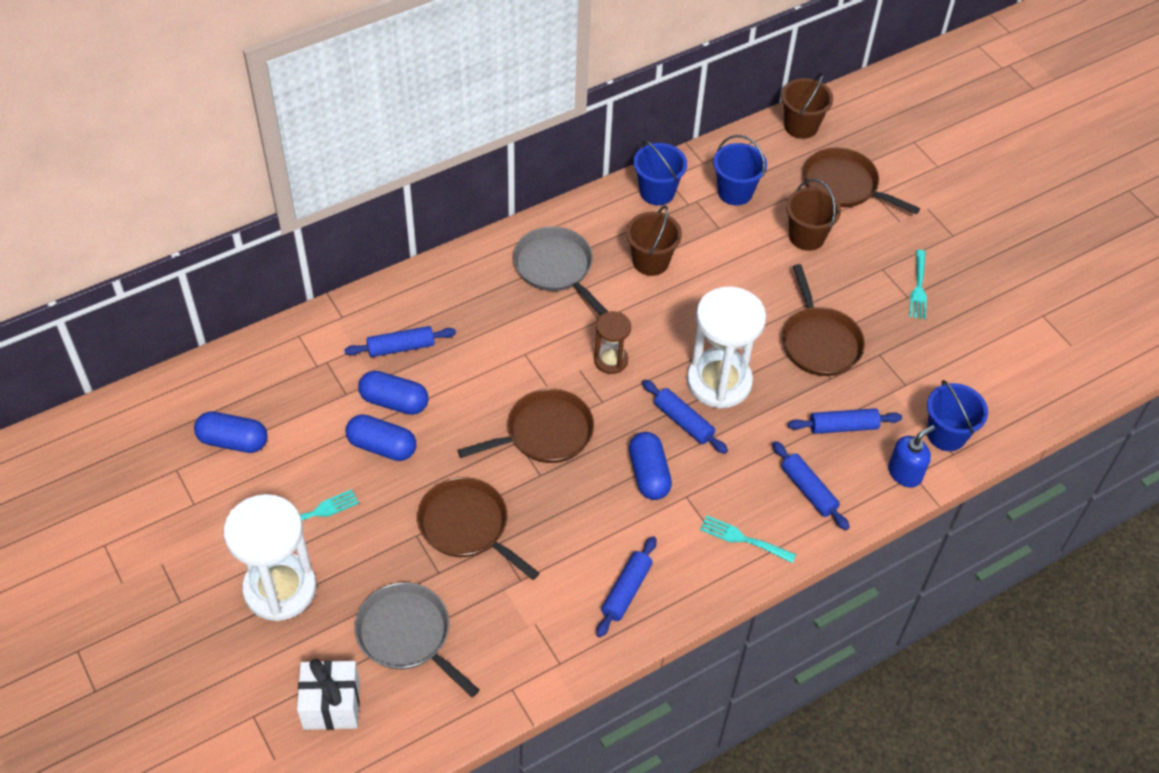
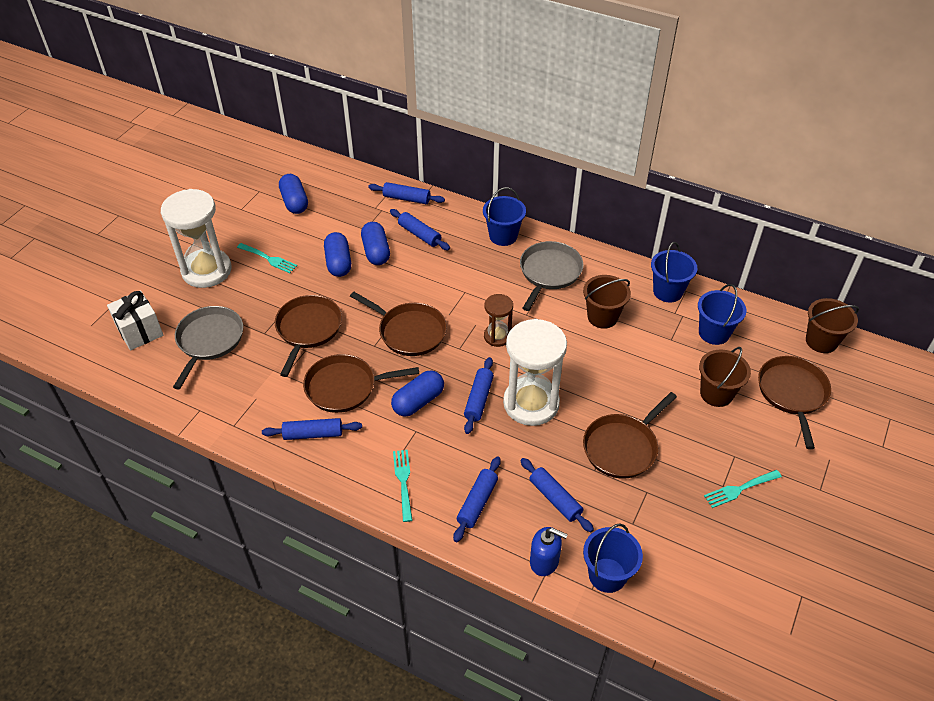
camera: 60 degrees right, 5 degrees down
(329, 328) = (406, 199): none -> blue rolling pin
(468, 275) = (503, 236): none -> blue bucket
(581, 531) = (345, 387): none -> brown pan

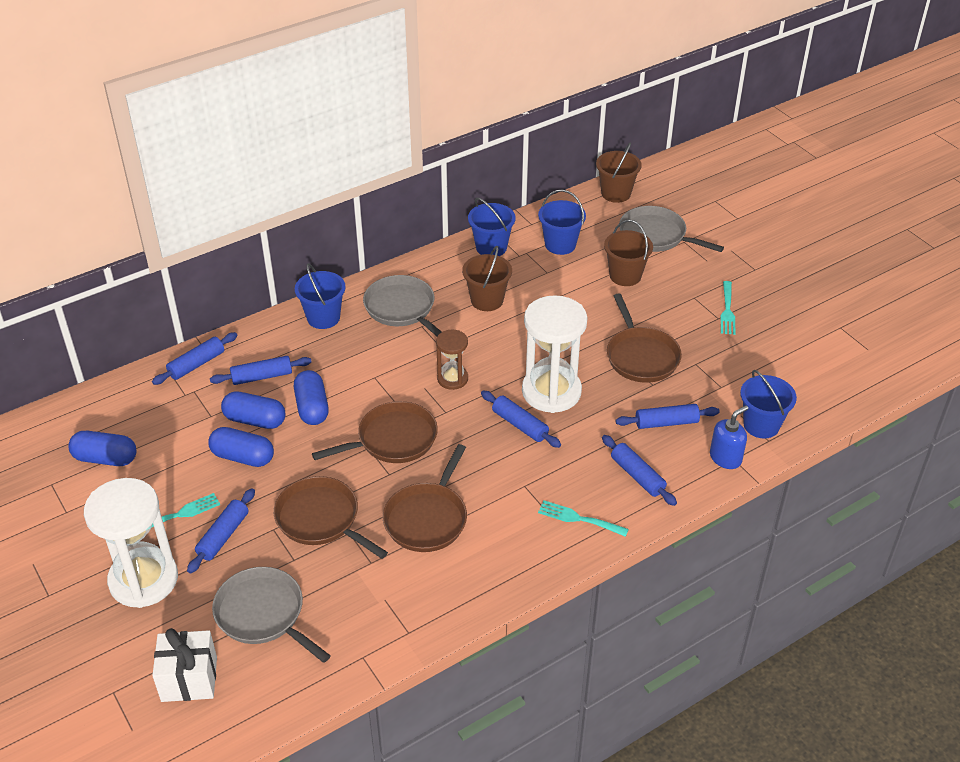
camera: 60 degrees left, 5 degrees down
(313, 434) = (470, 567): blue rolling pin -> blue rolling pin (223, 536)
(418, 401) = (489, 469): blue capsule -> blue capsule (312, 407)
(792, 393) = (655, 235): brown pan -> grey pan

